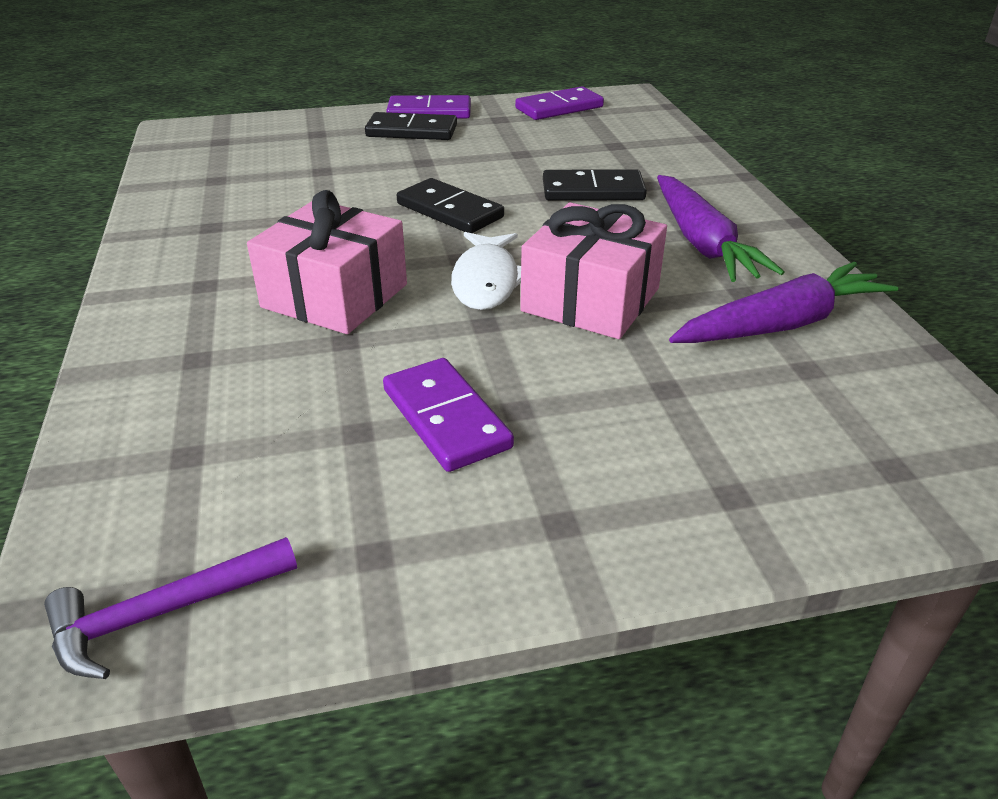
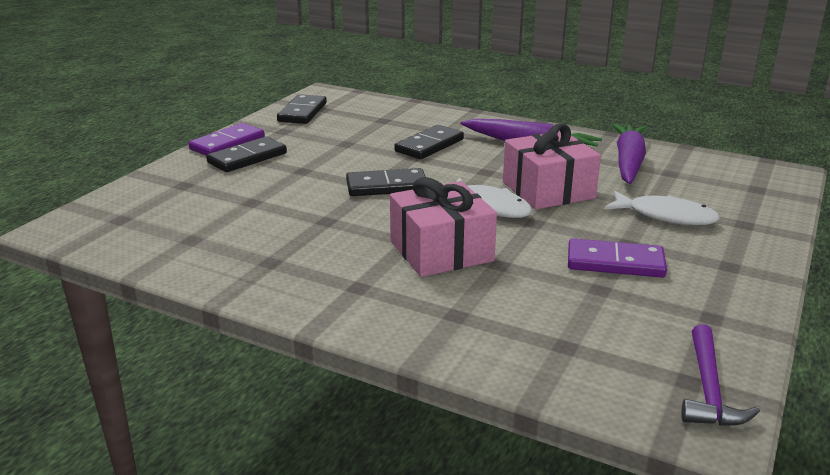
camera: 50 degrees left, 10 degrees down
(559, 108) = (302, 112): purple domino -> black domino
(649, 412) = (666, 216): none -> white fish

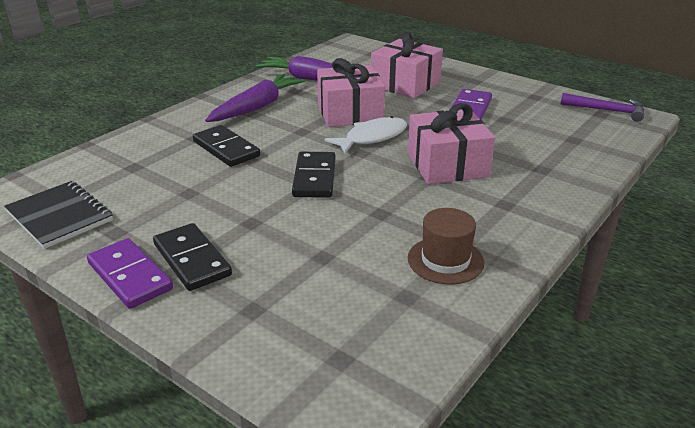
camera: 80 degrees left, 5 degrees up
(245, 255) = (445, 260): none -> brown hat
(302, 112) = (60, 216): black domino -> black notebook
(666, 216) = (405, 84): white fish -> pink gift

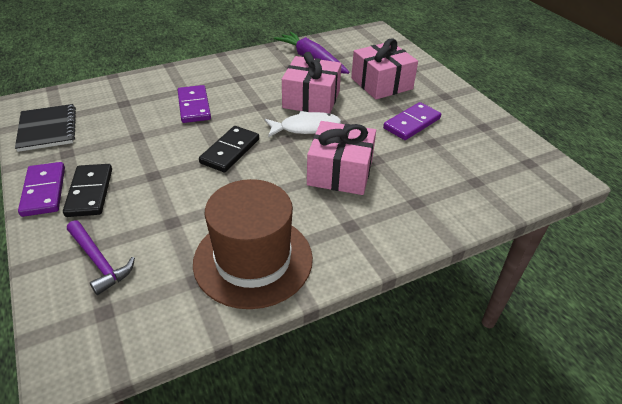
camera: 25 degrees right, 10 degrees up
(226, 149) = (194, 106): black domino -> purple domino
(257, 107) = (249, 75): purple carrot -> none
(445, 260) = (253, 260): brown hat -> brown hat, size x1.84
(607, 110) = (539, 161): purple hammer -> purple hammer (99, 261)

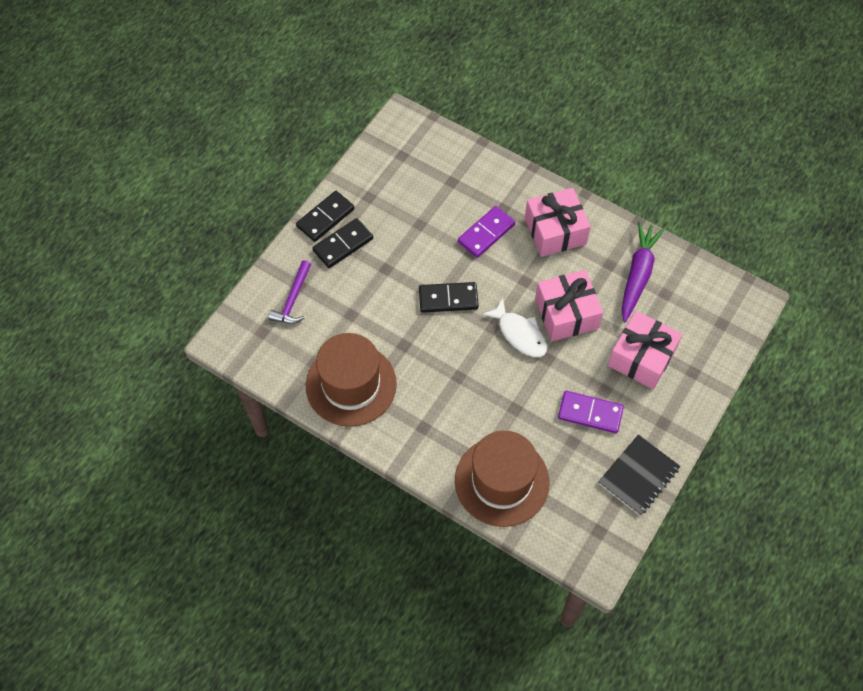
camera: 60 degrees right, 20 degrees up
(44, 191) = (325, 217): purple domino -> black domino
(47, 129) = (384, 161): black notebook -> black notebook (638, 476)
(340, 172) = (479, 390): pink gift -> pink gift (555, 231)
(447, 198) = (502, 481): none -> brown hat

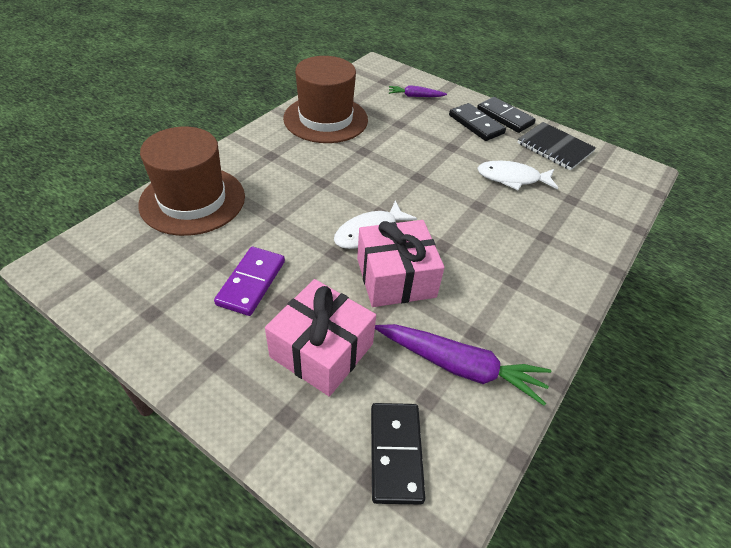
camera: 90 degrees right, 15 degrees down
(293, 299) = (415, 96): purple hammer -> purple carrot
(429, 223) = (512, 178): none -> white fish
(448, 299) = (416, 183): black domino -> black domino (395, 453)
(486, 233) = (506, 219): purple domino -> none
(555, 231) = (520, 281): pink gift -> none
(638, 476) = (148, 320): black notebook -> black notebook (555, 147)

